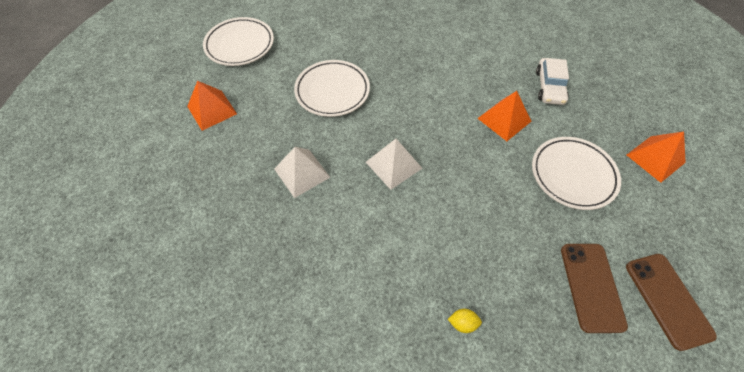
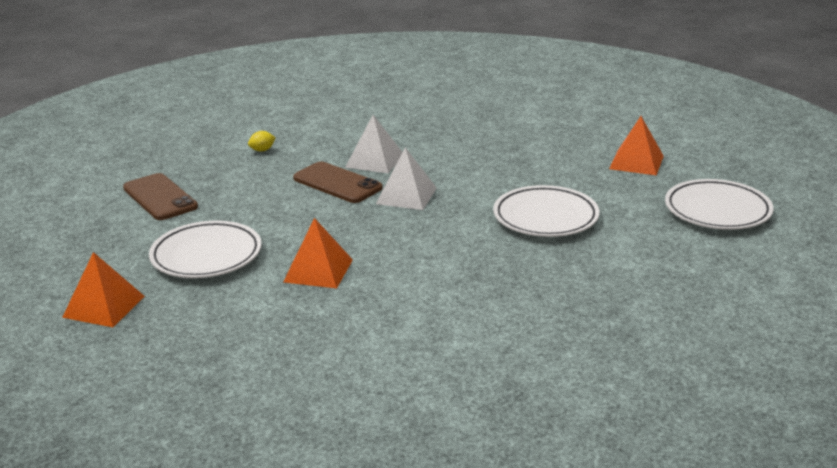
camera: 145 degrees right, 30 degrees down
(302, 173) = (485, 162): white pyramid -> white pyramid (374, 160)
(549, 87) = (279, 327): white car -> none
(667, 300) = (84, 213): brown phone -> brown phone (337, 183)

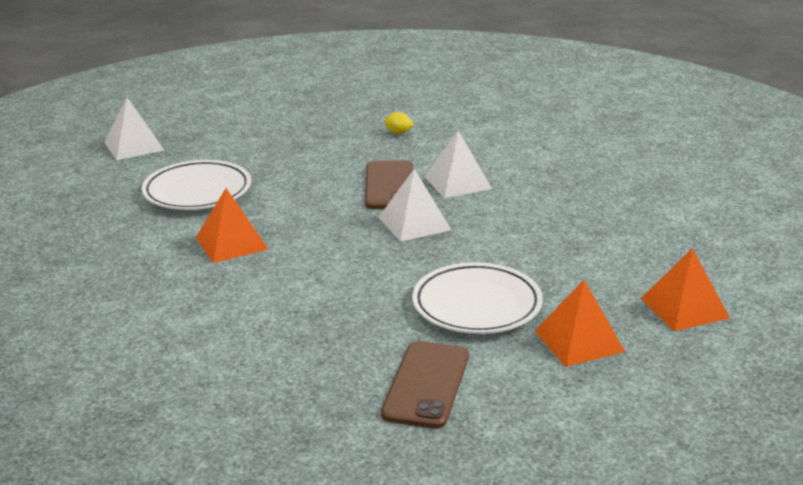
camera: 50 degrees right, 0 degrees up
(63, 255) = (134, 146): none -> white pyramid
(104, 306) = (82, 191): orange pyramid -> orange pyramid (579, 341)
(160, 197) = (262, 135): brown phone -> brown phone (426, 385)
(717, 211) = (651, 400): white plate -> none

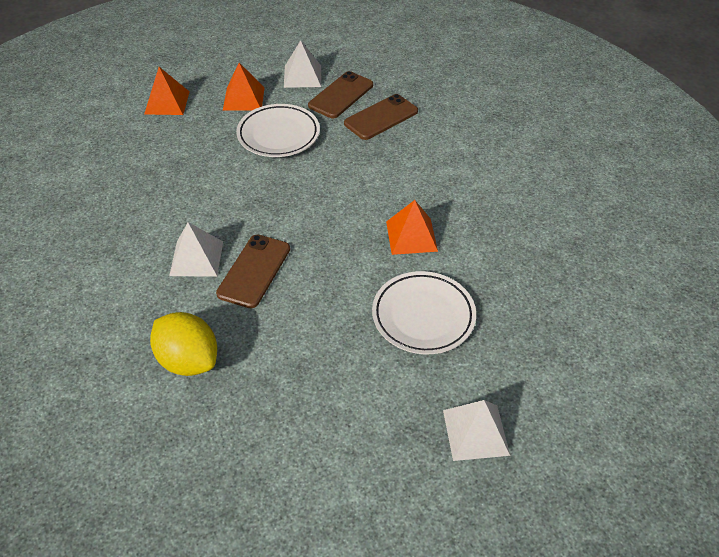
camera: 160 degrees left, 20 degrees up
(337, 365) = (381, 117): none -> brown phone
(398, 133) = (188, 360): yellow lemon -> yellow lemon, size x2.42
(414, 223) = (265, 218): white pyramid -> white pyramid (302, 76)

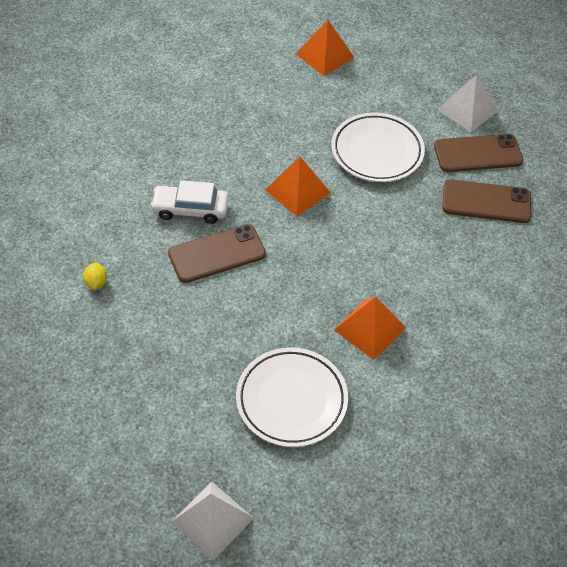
camera: 45 degrees right, 5 degrees up
(188, 360) = (96, 283): yellow lemon -> yellow lemon, size x0.41
(196, 258) = (190, 209): white pyramid -> white car
(244, 98) = (390, 96): orange pyramid -> orange pyramid (297, 191)

